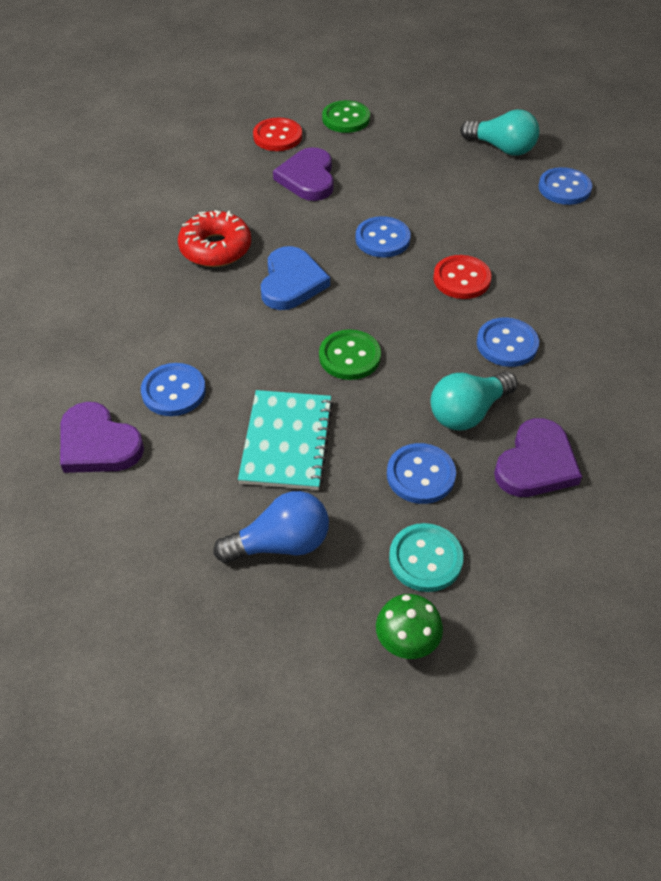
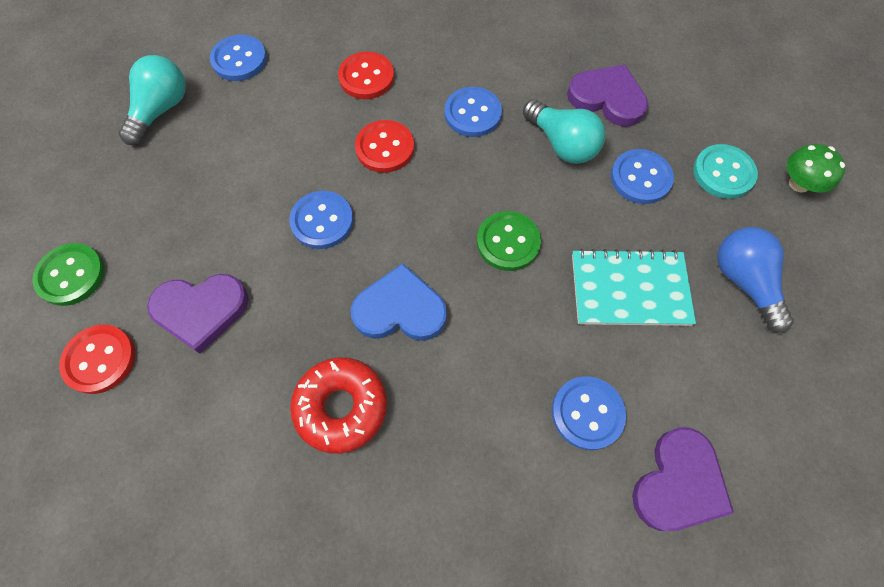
camera: 95 degrees left, 15 degrees up
(550, 269) = (366, 77): none -> red button

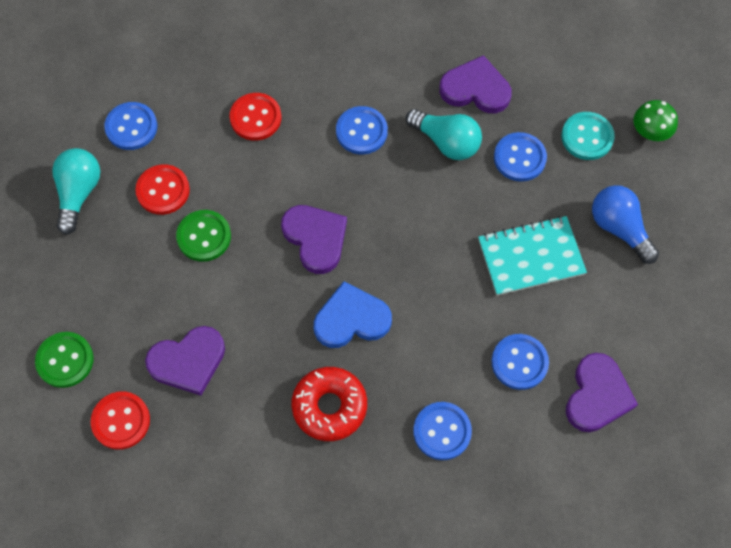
camera: 15 degrees left, 0 degrees up
(322, 221) = (262, 261): blue button -> blue button (442, 431)
(385, 148) = (294, 182): red button -> red button (163, 190)
(388, 211) = (315, 238): none -> purple heart
(508, 242) = (423, 241): green button -> green button (204, 236)

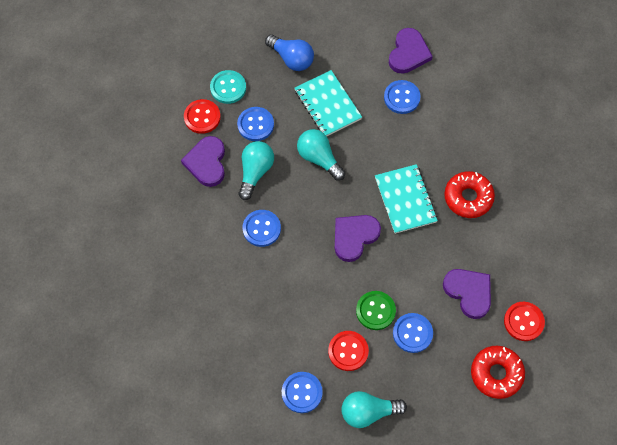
camera: 105 degrees left, 0 degrees up
(65, 360) = (496, 374): green button -> red donut
(255, 118) = (269, 304): red button -> red button (202, 117)
(351, 319) = (405, 200): blue heart -> turquoise notebook
(442, 431) = (461, 131): blue button -> blue button (412, 333)
(446, 224) = (319, 158): none -> turquoise light bulb
(597, 395) = (408, 53): purple heart -> purple heart turned 105 degrees clockwise
(619, 228) = (291, 59): blue light bulb -> blue light bulb turned 90 degrees counterclockwise
(650, 132) = (214, 52): green mushroom -> none

